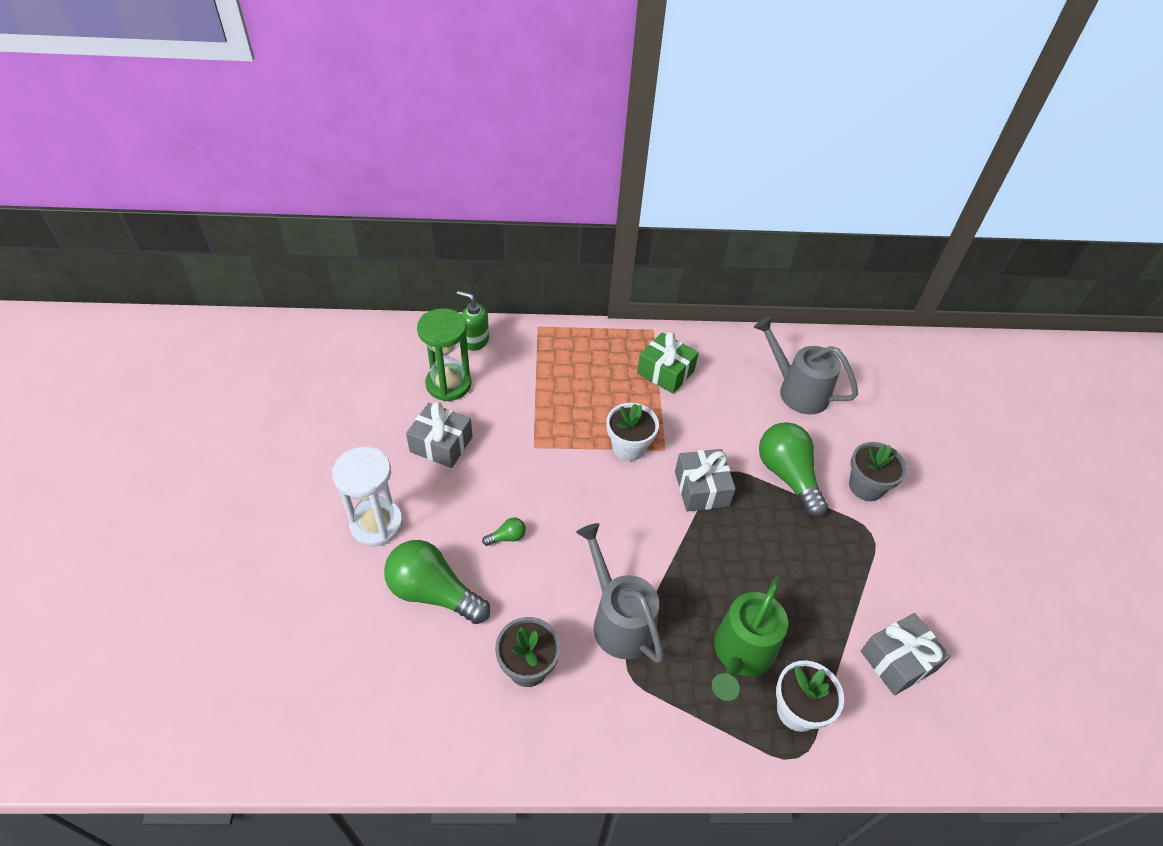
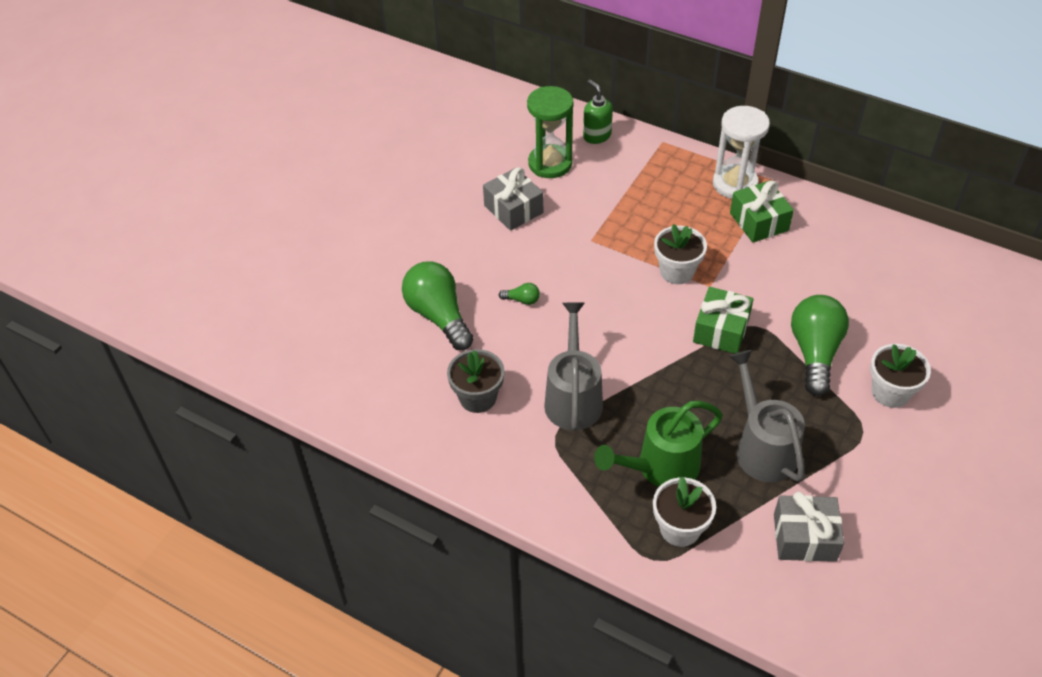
camera: 35 degrees right, 0 degrees up
(376, 524) = (425, 250): white hourglass -> white hourglass (735, 184)
(701, 488) = (721, 330): grey gift -> green gift
(796, 390) = (884, 284): grey watering can -> grey watering can (761, 447)
(866, 486) = (890, 392): grey flower pot -> white flower pot

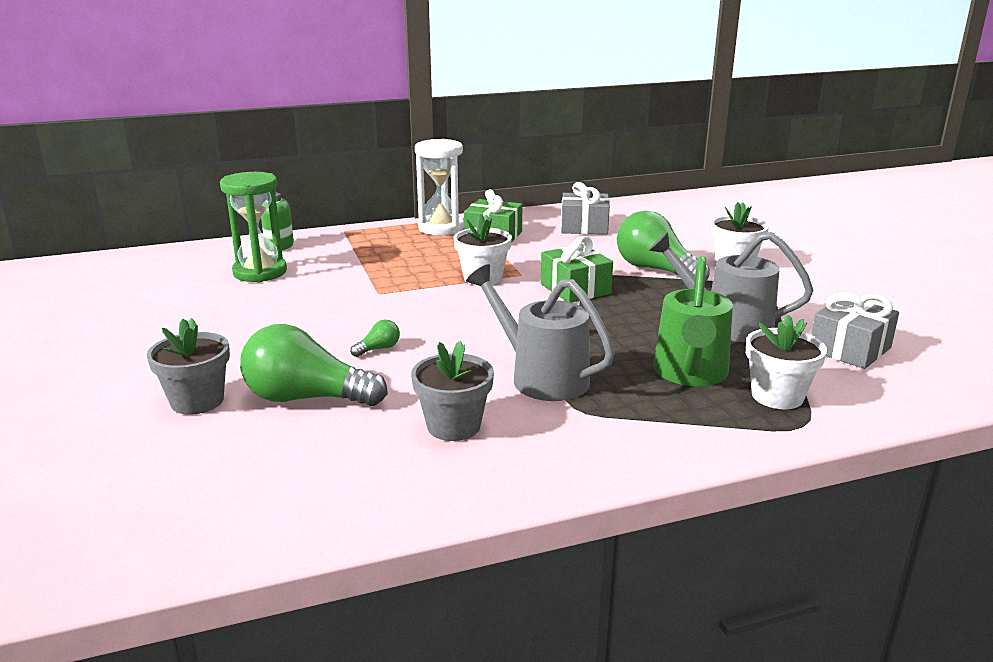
camera: 50 degrees left, 25 degrees down
(390, 277) = (197, 401): none -> grey flower pot
(513, 209) = (269, 306): grey gift -> grey gift (584, 227)

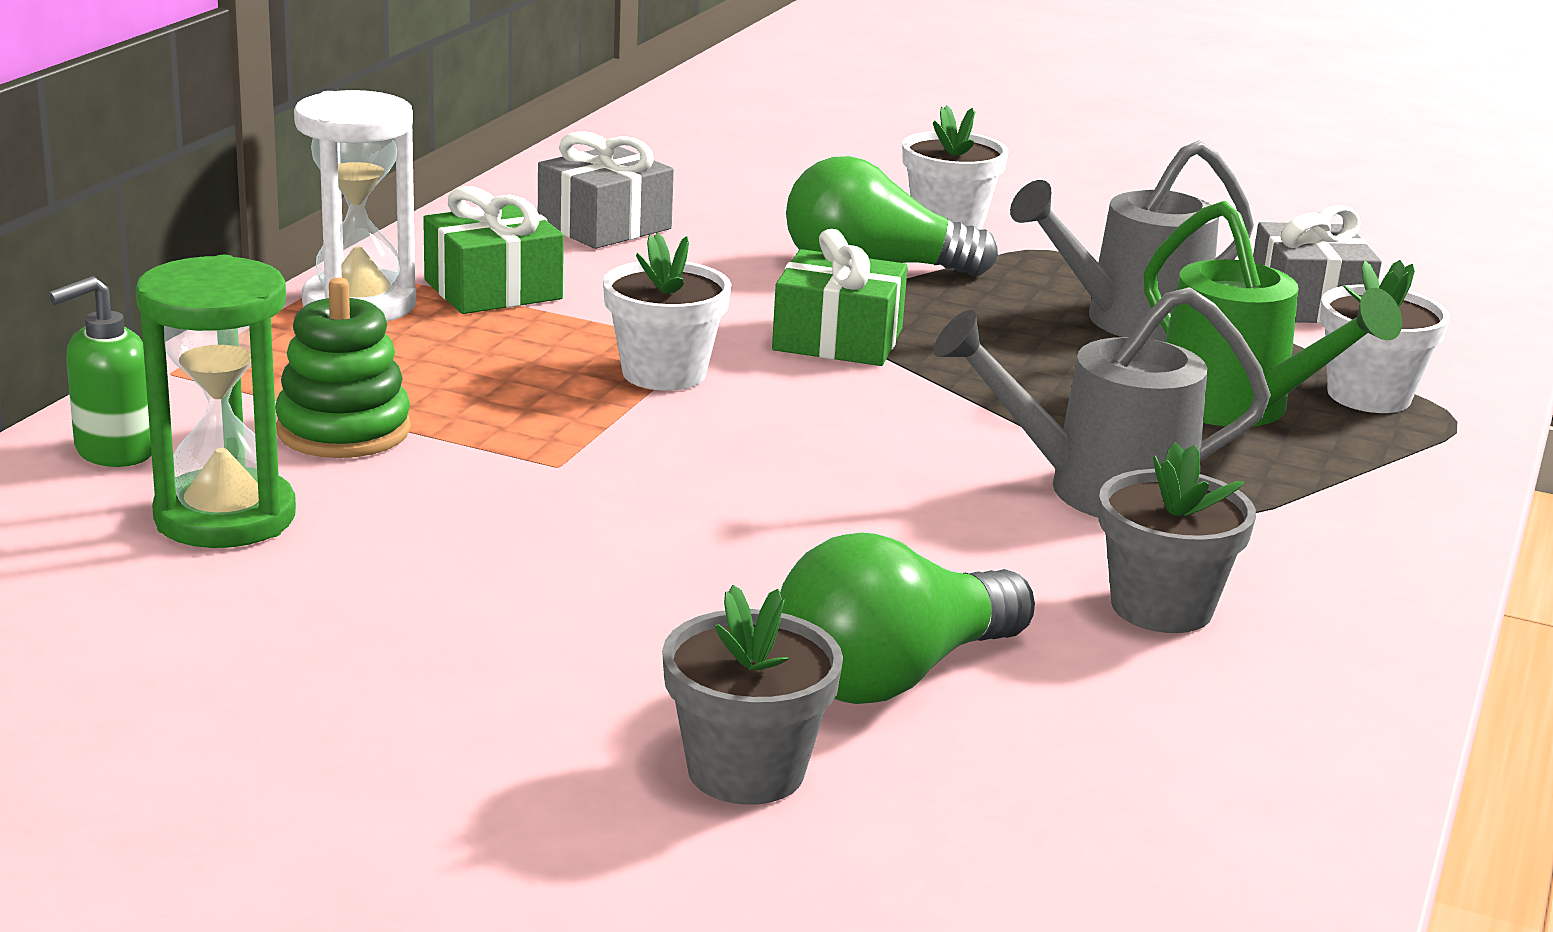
camera: 50 degrees left, 0 degrees up
(346, 261) = (343, 430): none -> green stacking toy
(378, 349) = (799, 553): green light bulb -> none

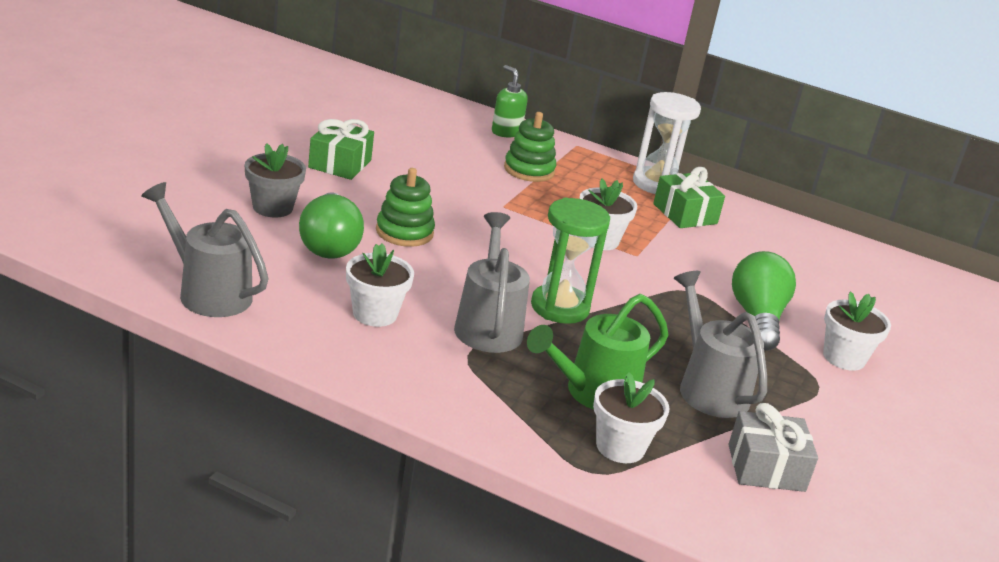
camera: 90 degrees right, 5 degrees up
(225, 517) = (456, 145): green hourglass -> green hourglass (560, 307)
(604, 226) = (783, 251): grey gift -> none
(766, 580) = (404, 232): none -> green stacking toy
(837, 340) = (652, 290): green gift -> green gift (340, 164)
(893, 675) = (329, 244): green light bulb -> green light bulb turned 150 degrees counterclockwise
(1161, 607) = (375, 314): grey flower pot -> white flower pot
(1256, 830) = (207, 292): none -> grey watering can

